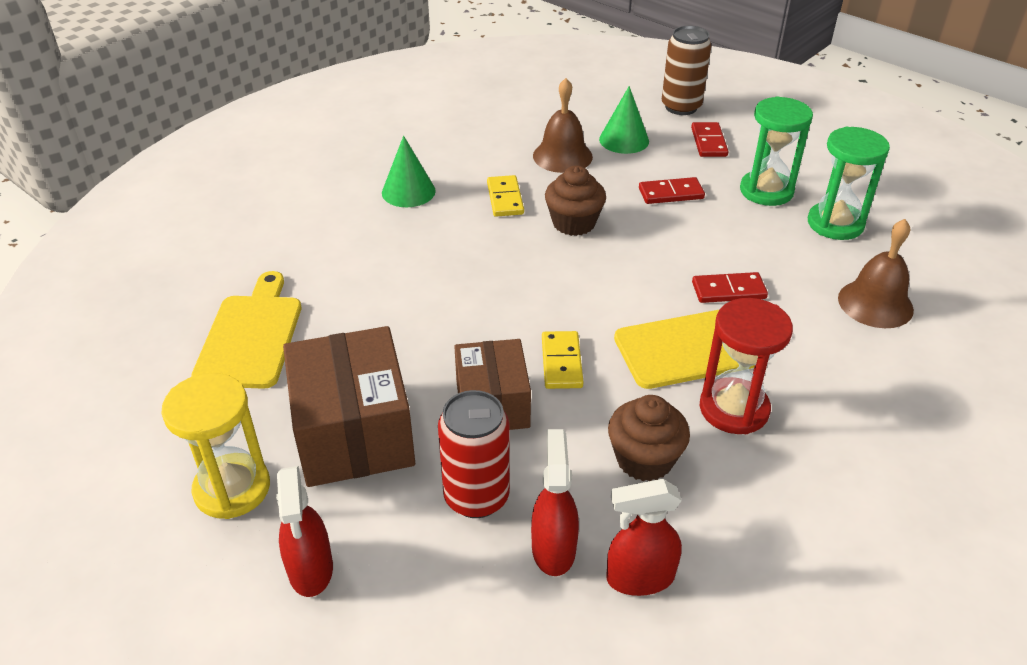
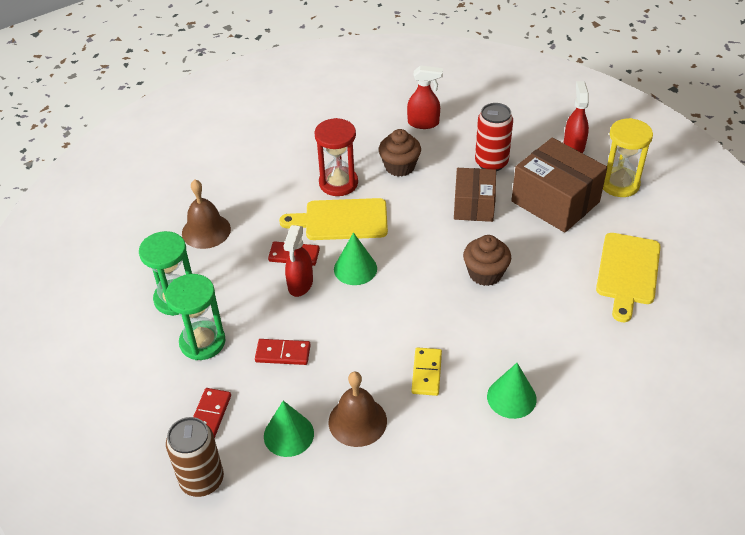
camera: 165 degrees left, 5 degrees up
(354, 433) = (555, 202): brown box -> brown box turned 45 degrees counterclockwise
(553, 548) = (458, 138): red spray bottle -> red spray bottle (300, 284)
(561, 362) = (426, 223): yellow domino -> none
(574, 223) = (377, 334): brown cupcake -> brown cupcake (485, 273)
(636, 286) = (355, 268): none -> green cone

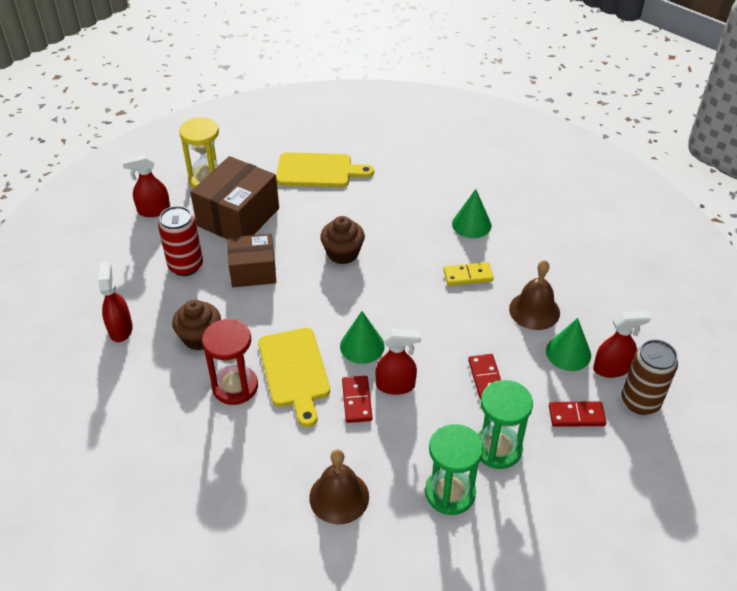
camera: 105 degrees left, 0 degrees up
(253, 469) = (612, 368): none -> red spray bottle

